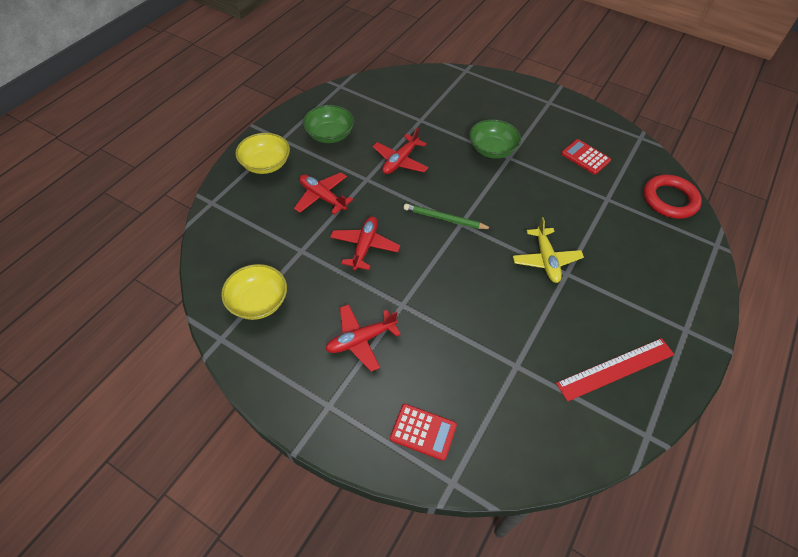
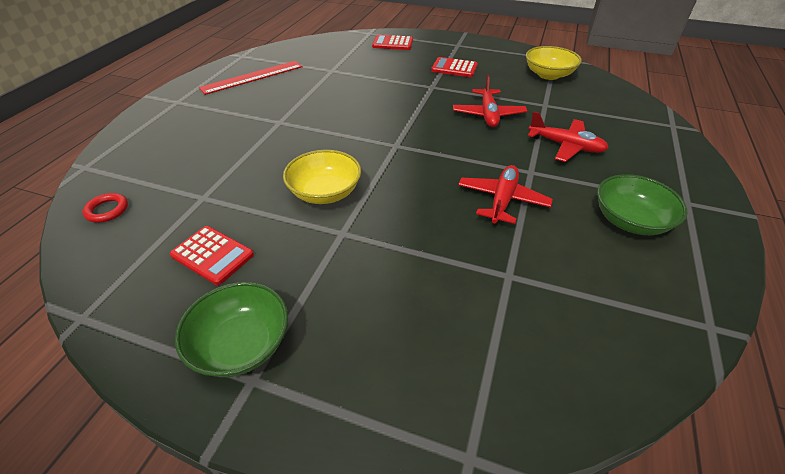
camera: 170 degrees right, 10 degrees down
(265, 164) = (667, 168): yellow bowl -> yellow bowl (325, 192)
(361, 340) = (454, 68): red plane -> red calculator
(445, 219) = (416, 146): green pencil -> none
(492, 149) = (371, 241): green bowl -> green bowl (241, 344)
(546, 260) = (300, 129): yellow plane -> none
(669, 200) = (107, 210): red ring -> red ring, size x0.50

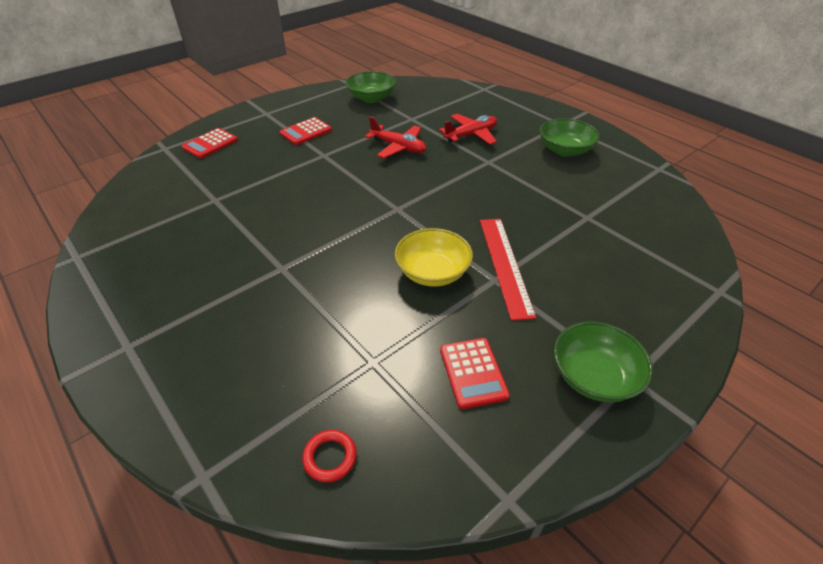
camera: 60 degrees left, 0 degrees up
(212, 255) = (473, 373): red calculator -> red calculator turned 105 degrees clockwise
(252, 77) = (149, 262): red ruler -> red ruler (504, 265)
(502, 200) = (511, 187): red plane -> none
(548, 75) = (371, 98): yellow bowl -> green bowl

